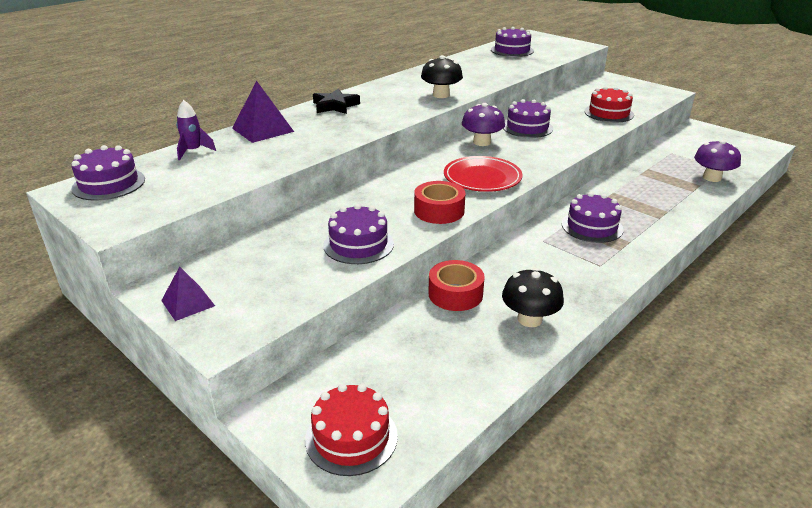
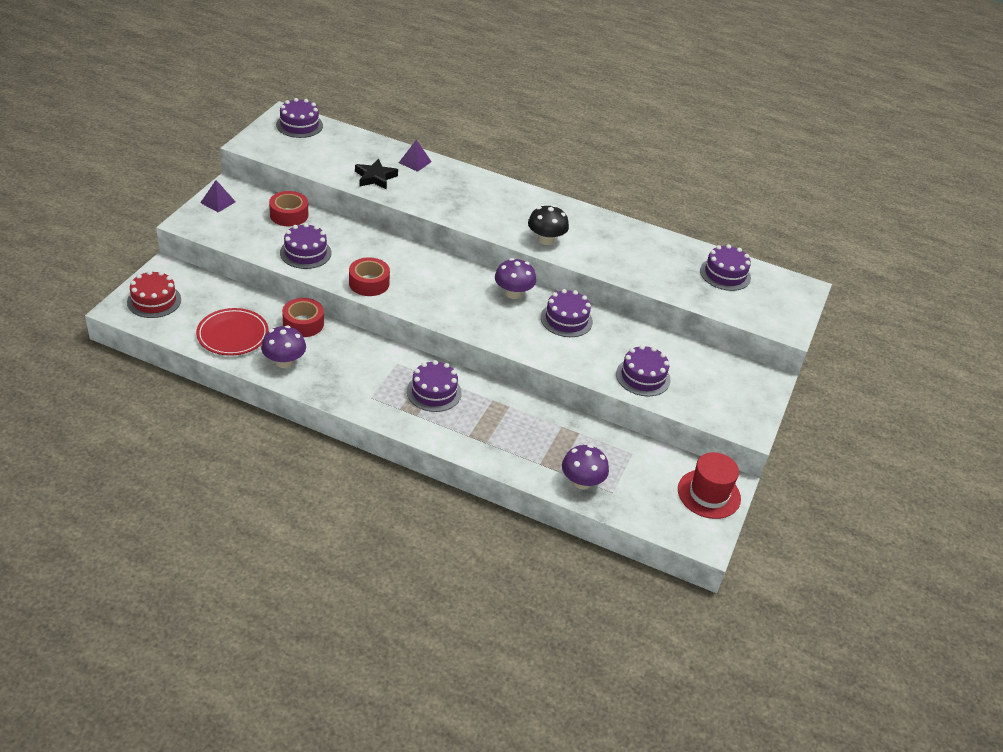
camera: 65 degrees right, 10 degrees up
(193, 151) = (362, 142): purple rocket -> none
(262, 129) = (415, 162): purple pyramid -> purple pyramid, size x0.64
(266, 246) = (289, 215): none -> red tape
(335, 106) = (484, 186): black star -> black star (375, 177)
(482, 178) = (437, 300): red plate -> red plate (233, 335)
(529, 319) = (284, 362): black mushroom -> purple mushroom
(608, 113) = (643, 377): red cake -> purple cake
(712, 135) = (709, 494): none -> red hat

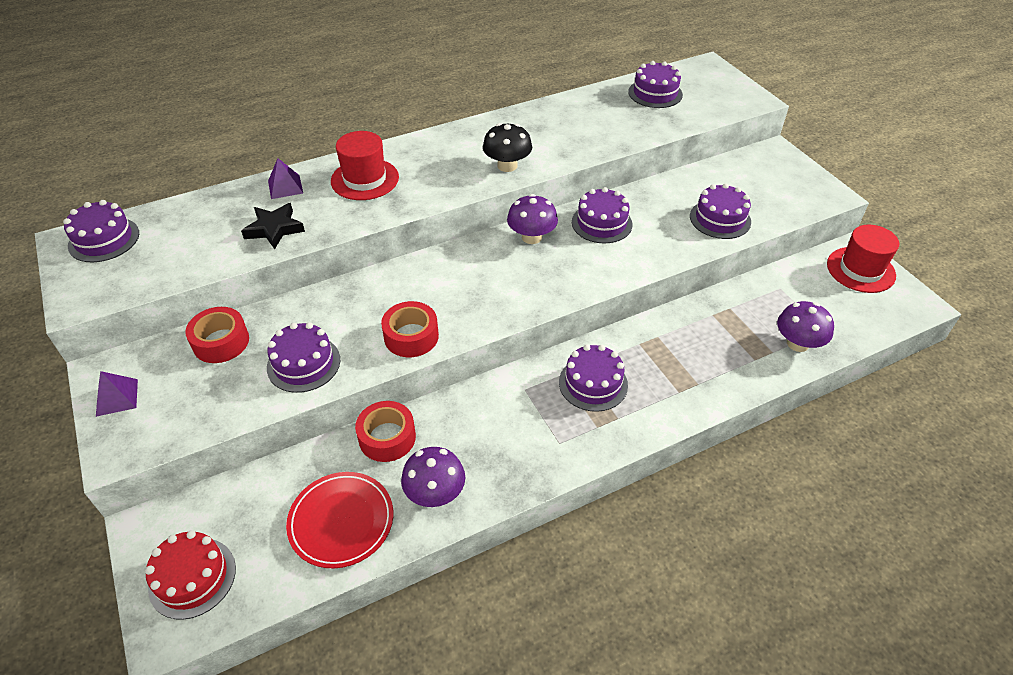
camera: 45 degrees left, 5 degrees up
(458, 188) = (365, 179): none -> red hat

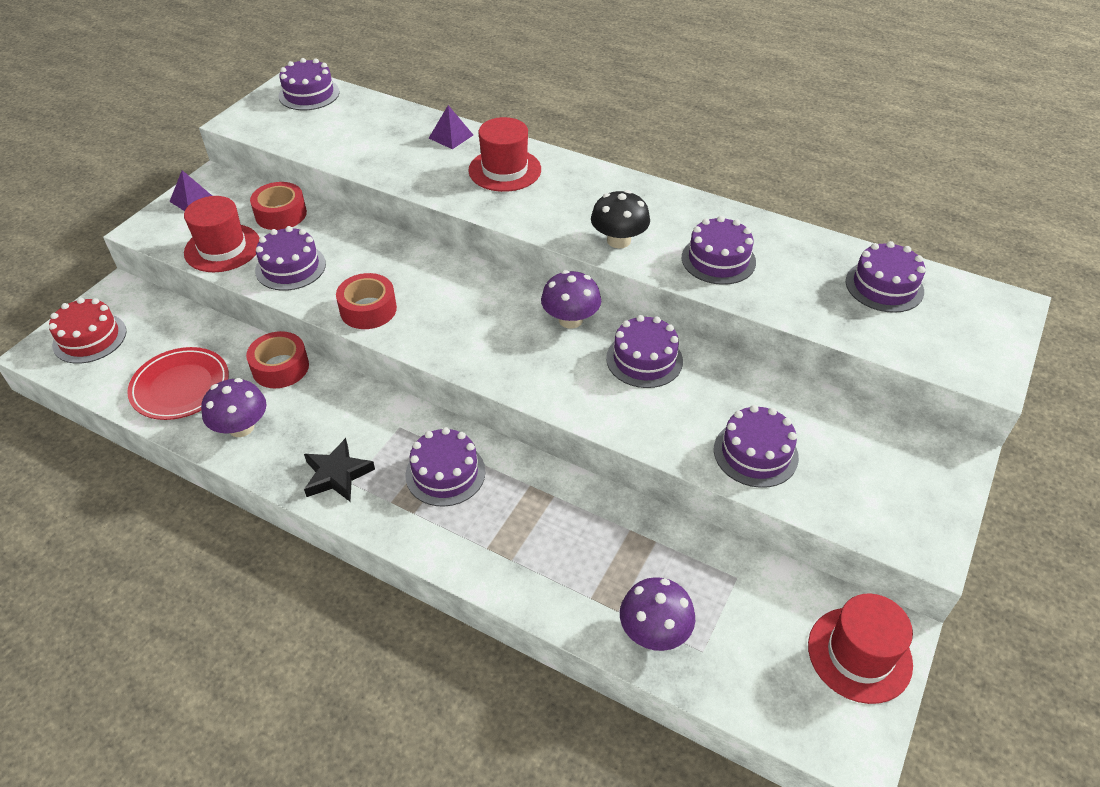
camera: 55 degrees right, 0 degrees up
(221, 401) = (222, 248): none -> red hat
(274, 229) = (393, 159): black star -> black star (337, 475)
(570, 136) = (718, 260): none -> purple cake

